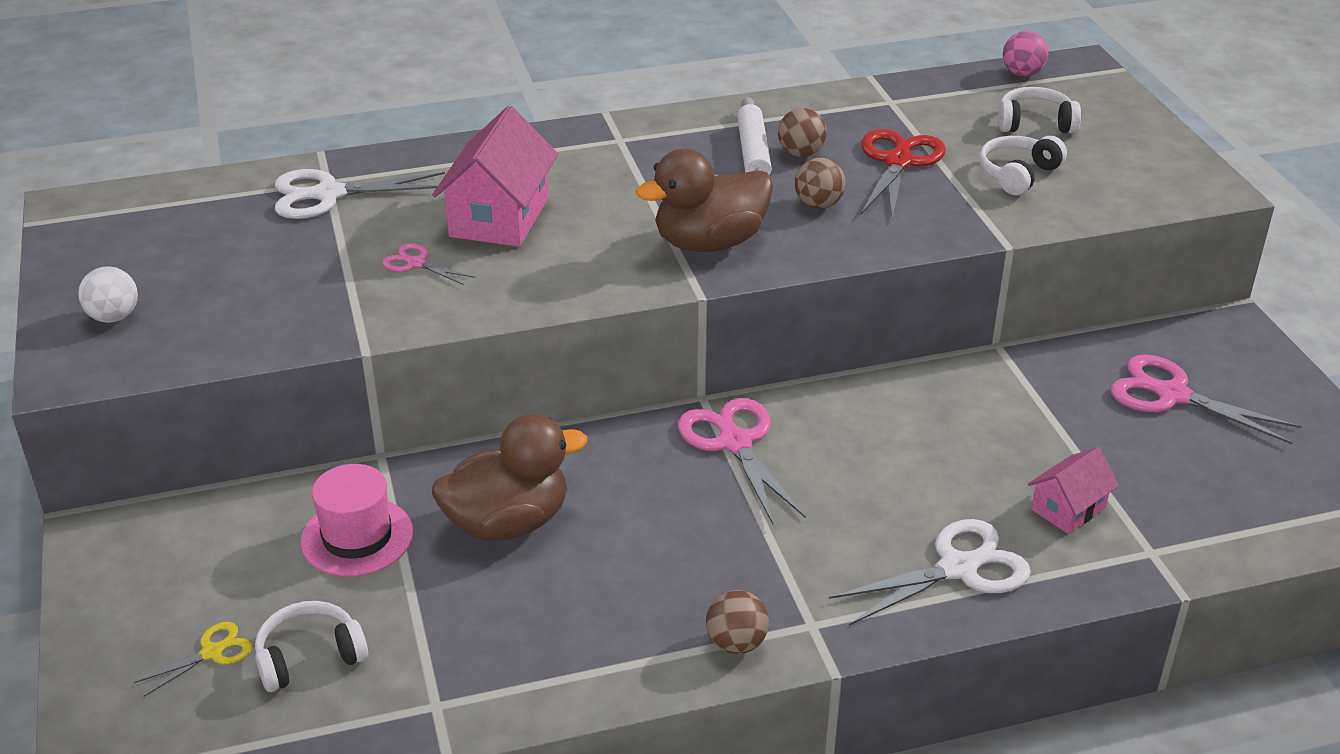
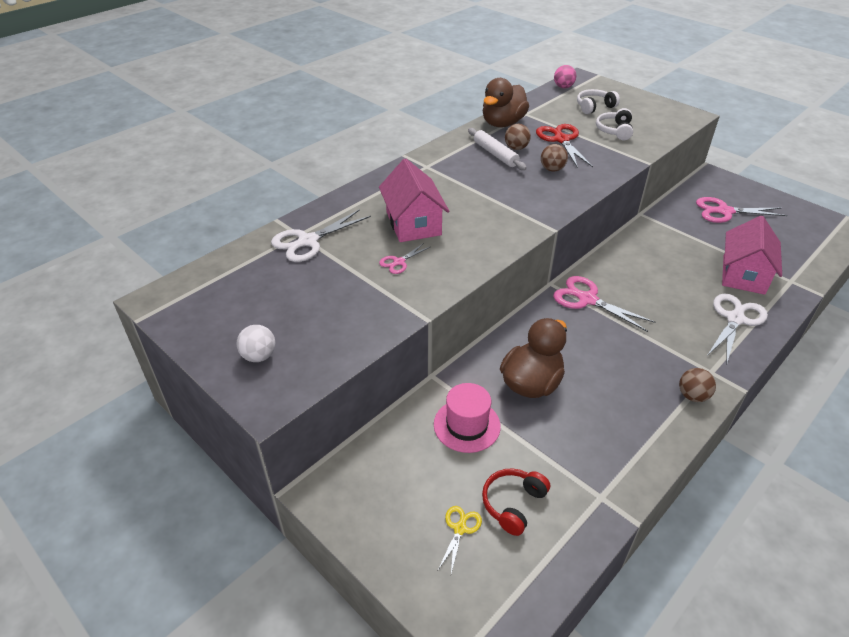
camera: 30 degrees left, 5 degrees up
(309, 657) = (513, 504): white headphones -> red headphones
(416, 263) = (399, 262): pink scissors -> pink scissors turned 45 degrees counterclockwise
(709, 243) = (527, 203): brown duck -> brown duck (502, 123)
(1068, 508) = (743, 275): pink house -> pink house, size x1.76

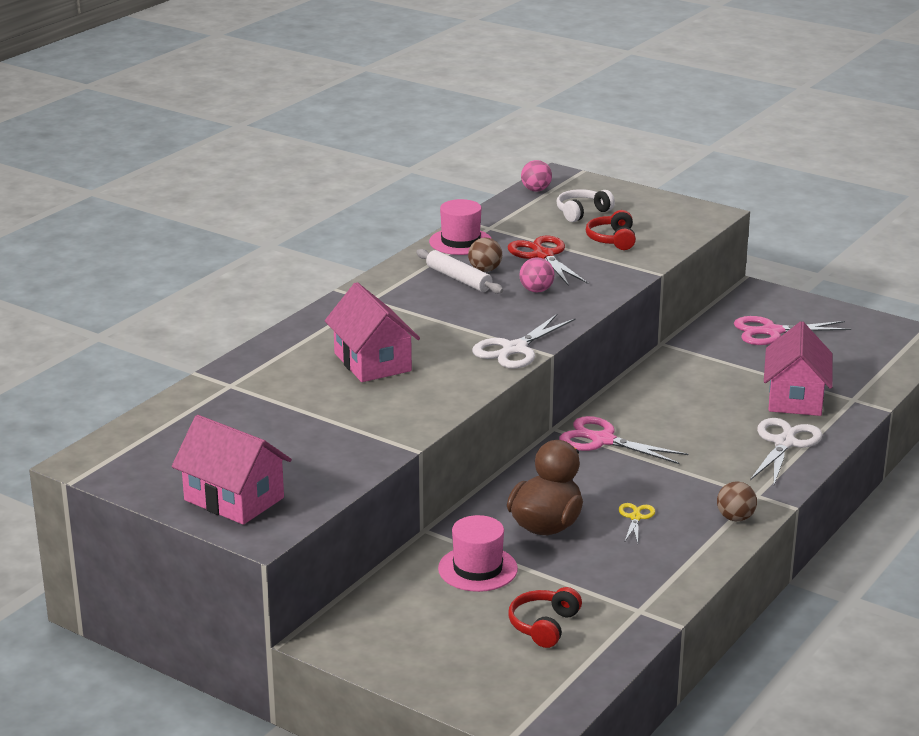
camera: 10 degrees left, 15 degrees down
(259, 356) = (234, 499): white ball -> pink house
(308, 241) = (245, 391): white scissors -> white scissors (515, 349)
(399, 262) = (367, 401): pink scissors -> none
(460, 529) = (489, 650): yellow scissors -> yellow scissors (635, 517)
(502, 123) = (460, 242): brown duck -> pink hat
(552, 169) = (536, 290): brown ball -> pink ball
(614, 131) = (612, 240): white headphones -> red headphones

